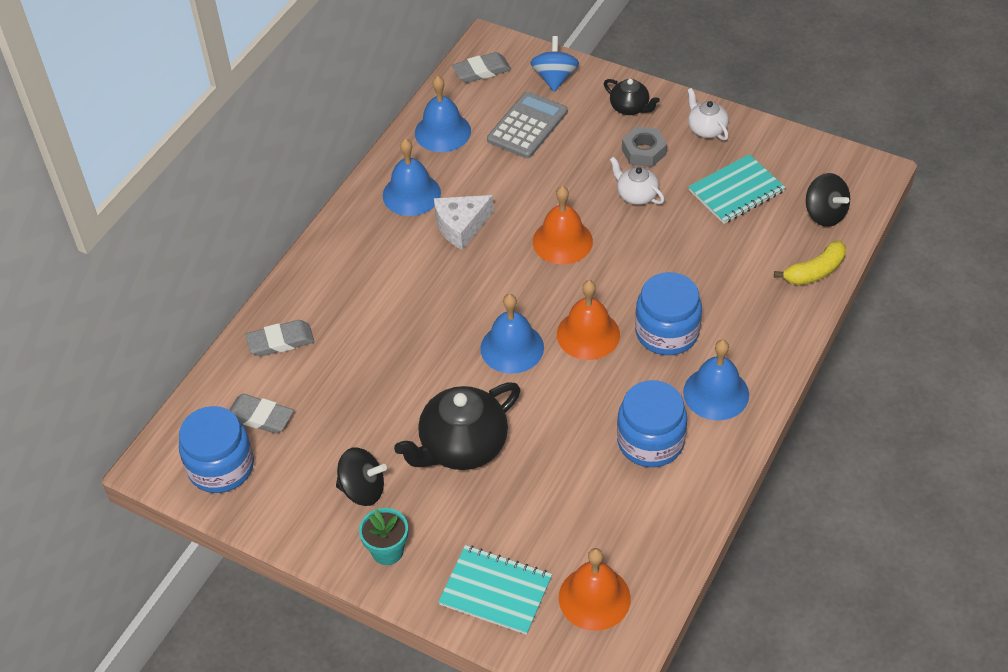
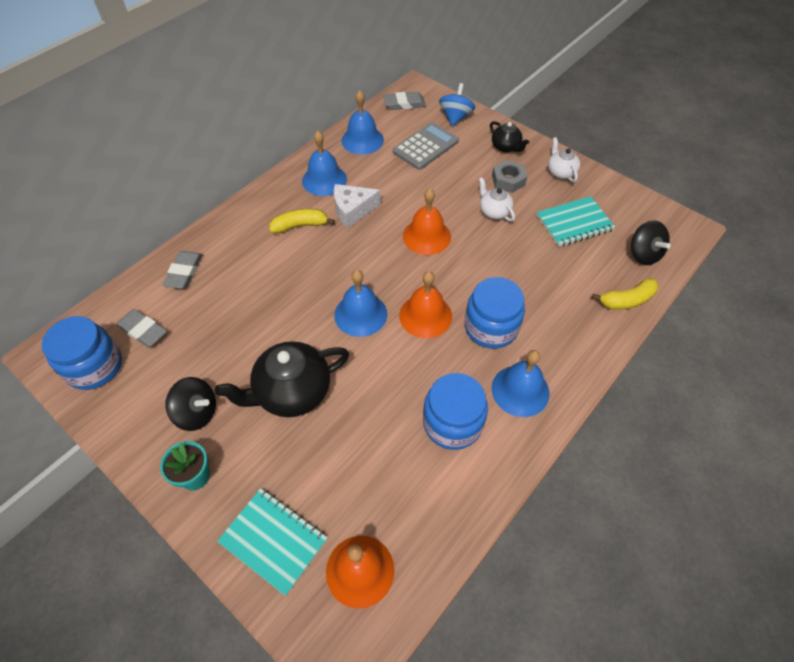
camera: 10 degrees right, 5 degrees up
(280, 341) = (184, 272): grey eraser -> grey eraser turned 75 degrees counterclockwise
(402, 258) = (300, 226): none -> yellow banana

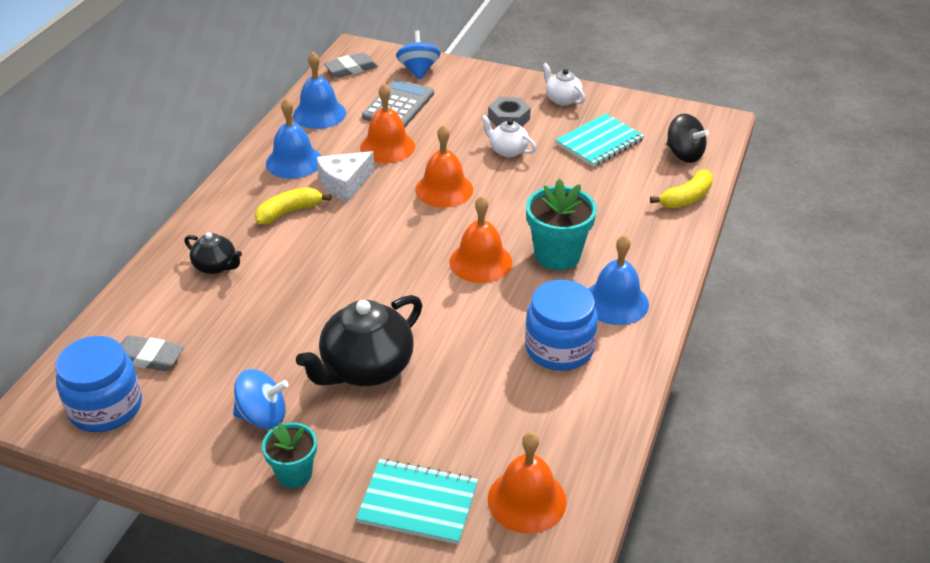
camera: 20 degrees left, 15 degrees down
(184, 272) = (168, 289): grey eraser -> none
(197, 413) = (263, 416): black spinning top -> blue spinning top
(360, 314) = (406, 278): blue bell -> none
(400, 184) = (387, 146): none -> orange bell
(491, 327) = (557, 255): blue jar -> turquoise flower pot
(506, 147) = (490, 88): black teapot -> black teapot (216, 266)

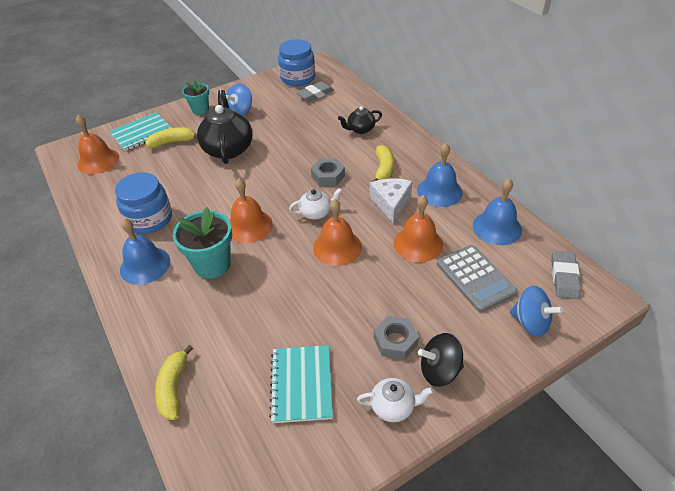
camera: 130 degrees right, 5 degrees up
(340, 247) = (328, 176): none -> grey nut
(405, 442) = (173, 142): none -> yellow banana
(508, 150) = (349, 310): white teapot -> white teapot (316, 213)
(684, 154) = (221, 440): black spinning top -> black spinning top (439, 370)

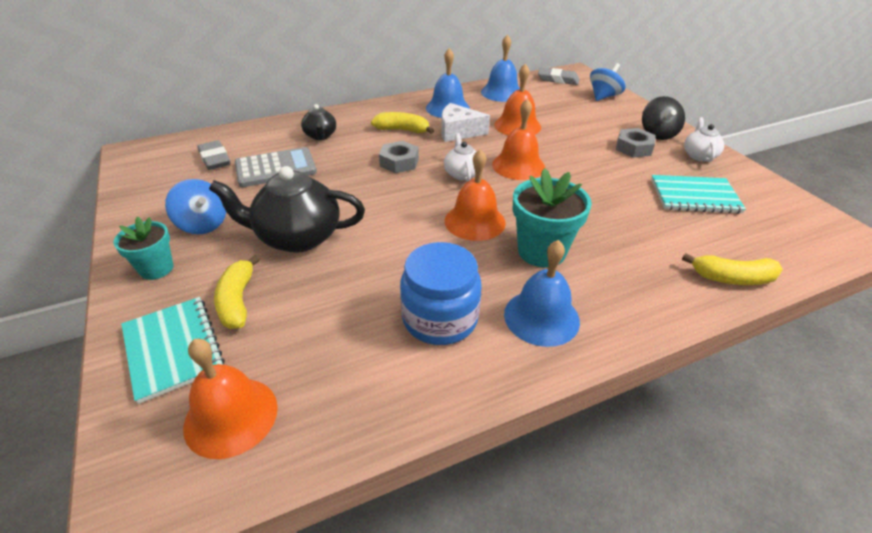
camera: 85 degrees left, 5 degrees down
(298, 78) = (157, 169): blue jar -> none
(475, 278) = (560, 108): grey calculator -> grey calculator (276, 168)

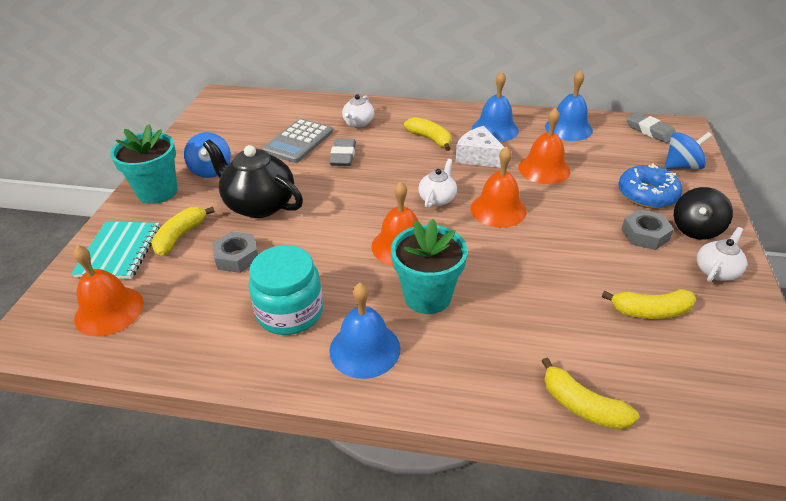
camera: 35 degrees right, 0 degrees up
(156, 269) = (157, 192): turquoise flower pot -> turquoise flower pot, size x1.59
(215, 159) = (265, 119): grey eraser -> grey eraser (343, 156)
(276, 168) = (298, 141): grey calculator -> grey calculator turned 105 degrees clockwise
(320, 136) = (358, 123): black teapot -> white teapot
(399, 162) = (396, 169): grey nut -> grey nut (237, 257)
(440, 318) = (290, 312): blue jar -> turquoise jar
(604, 121) = (647, 195): none -> blue donut
(694, 196) = (650, 311): turquoise notebook -> yellow banana

